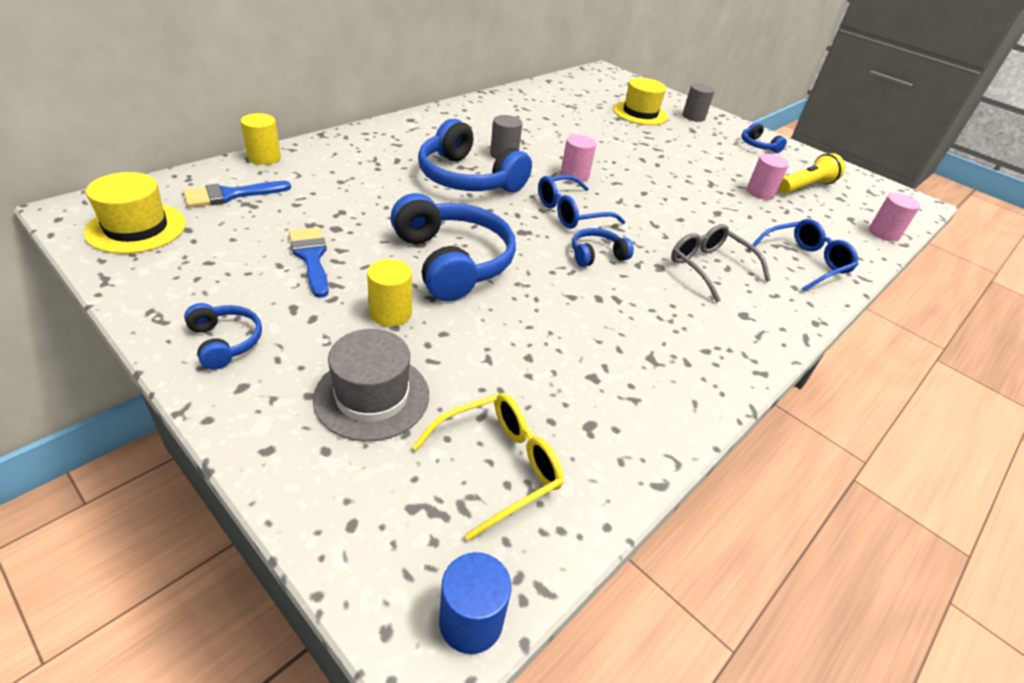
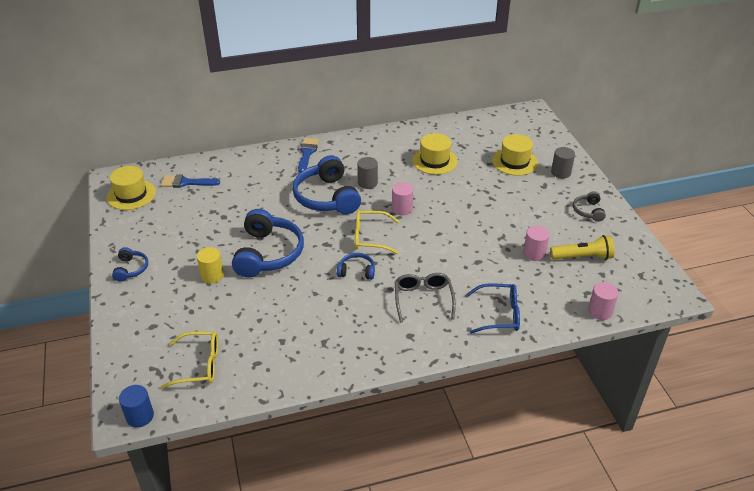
camera: 35 degrees right, 0 degrees up
(264, 158) = (220, 159): yellow cylinder -> none
(311, 257) = (198, 232): blue brush -> blue brush (307, 153)
(372, 396) = (172, 315): grey hat -> none
(558, 123) = (434, 161): none -> yellow hat
(571, 212) = (370, 237): blue glasses -> yellow glasses
(758, 145) = (588, 211): blue headphones -> grey headphones

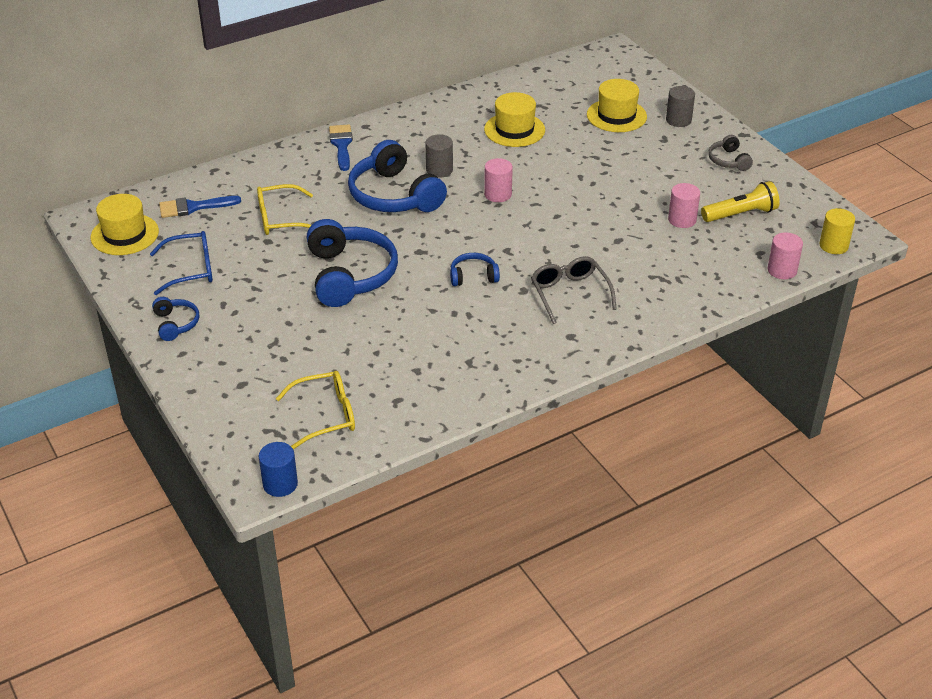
camera: 15 degrees left, 0 degrees up
(212, 275) = (289, 313): yellow cylinder -> yellow cylinder (833, 245)
(370, 237) = (473, 234): yellow glasses -> yellow glasses (281, 219)
(499, 314) = (667, 294): blue glasses -> blue glasses (190, 270)

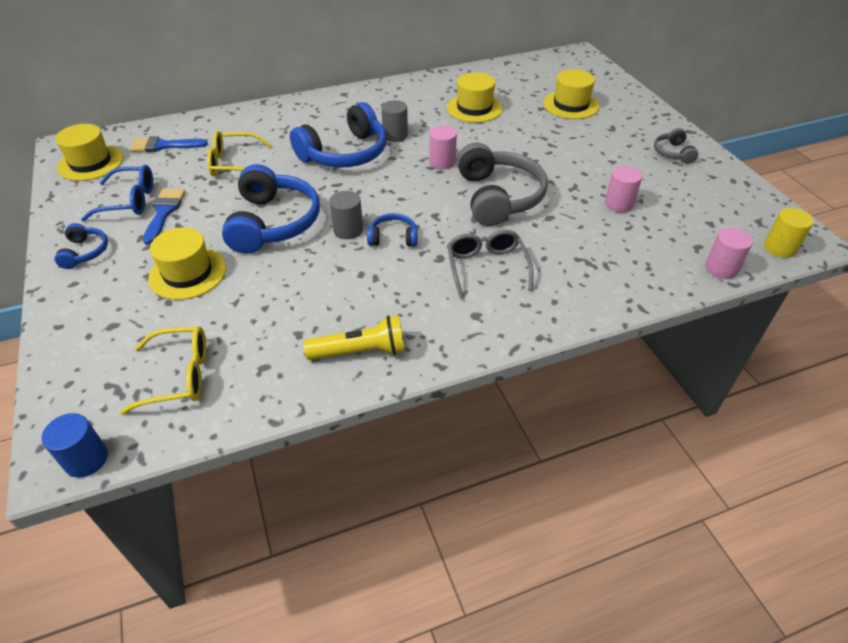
camera: 10 degrees right, 5 degrees up
(288, 331) = (187, 273): none -> yellow hat
(341, 145) = (317, 107): blue brush -> blue brush (164, 212)
(394, 196) = (345, 153): blue headphones -> blue headphones turned 105 degrees counterclockwise
(564, 225) = (498, 197): none -> grey headphones
(678, 120) = (628, 113): grey cylinder -> grey cylinder (348, 230)
(740, 214) = (680, 205): yellow flashlight -> yellow flashlight (360, 352)

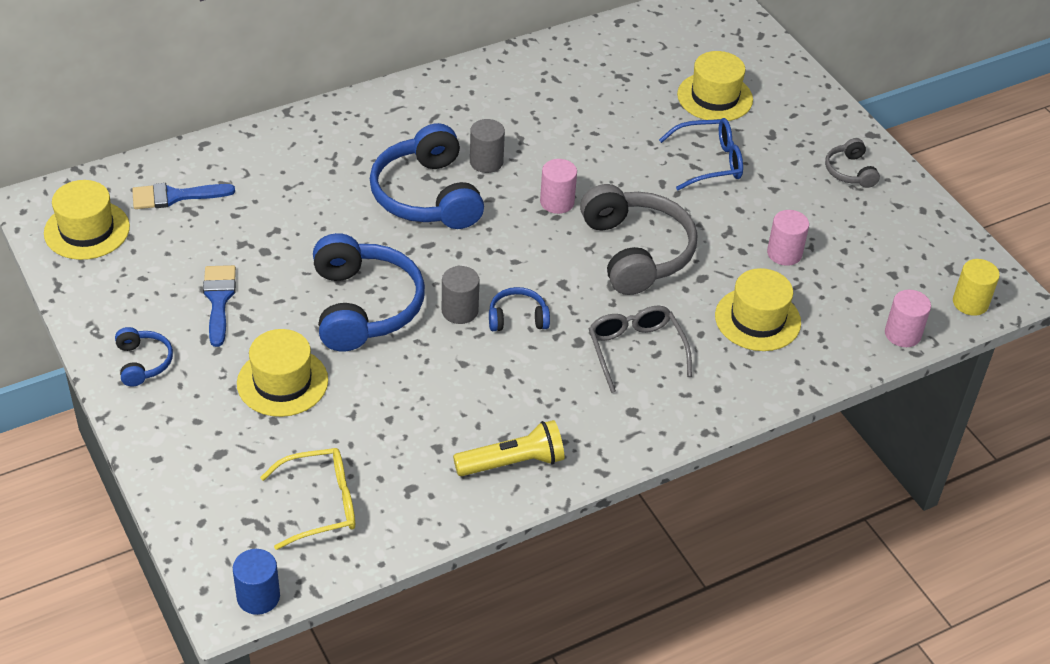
camera: 10 degrees left, 0 degrees up
(129, 201) = (166, 286): blue glasses -> blue glasses (709, 162)
(234, 163) = (283, 220): yellow glasses -> none
(345, 153) = (426, 196): blue headphones -> blue headphones turned 120 degrees clockwise
(474, 108) = (585, 109): yellow hat -> yellow hat (757, 319)

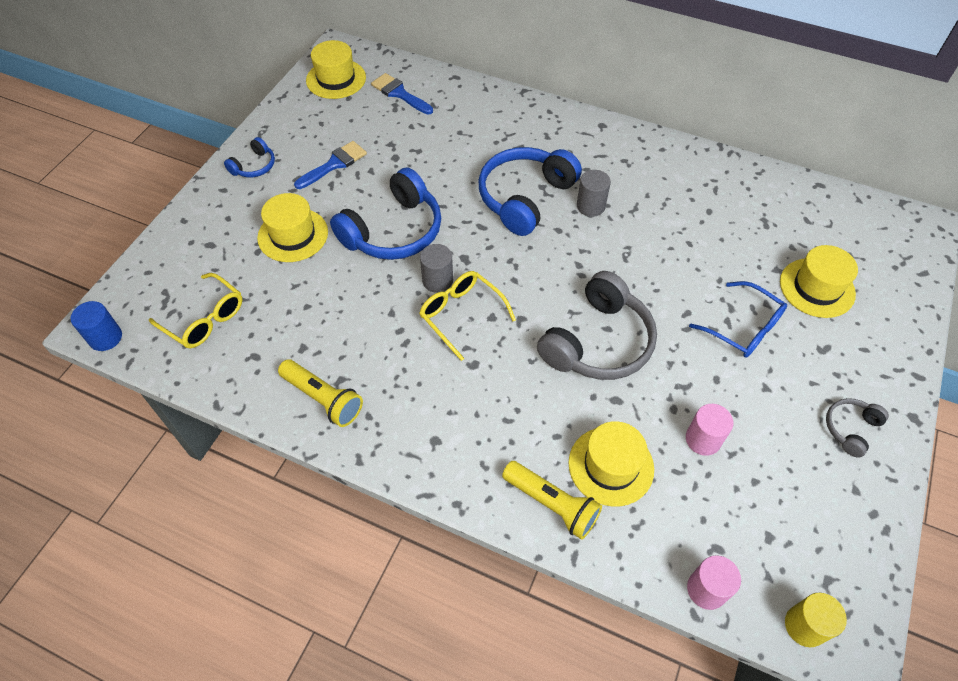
camera: 55 degrees right, 10 degrees up
(517, 318) = (462, 315): blue headphones -> yellow glasses
(557, 202) = (596, 266): pink cylinder -> none
(635, 351) = (497, 405): grey glasses -> none
(758, 375) = (551, 504): none -> yellow flashlight

